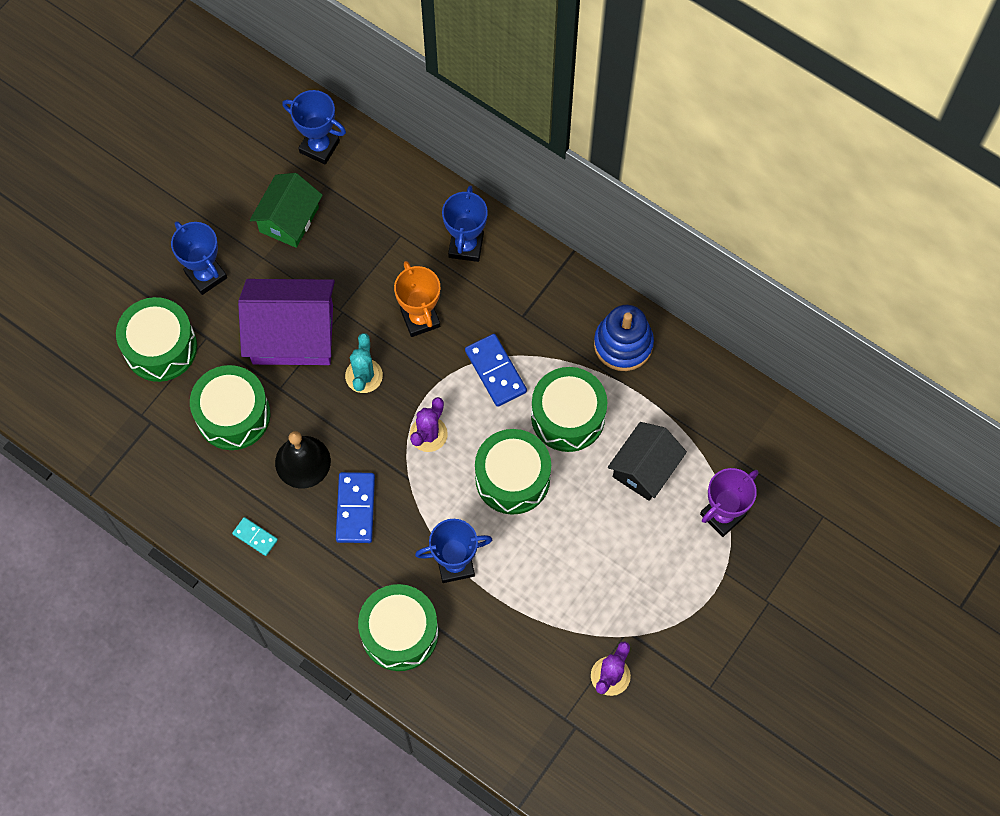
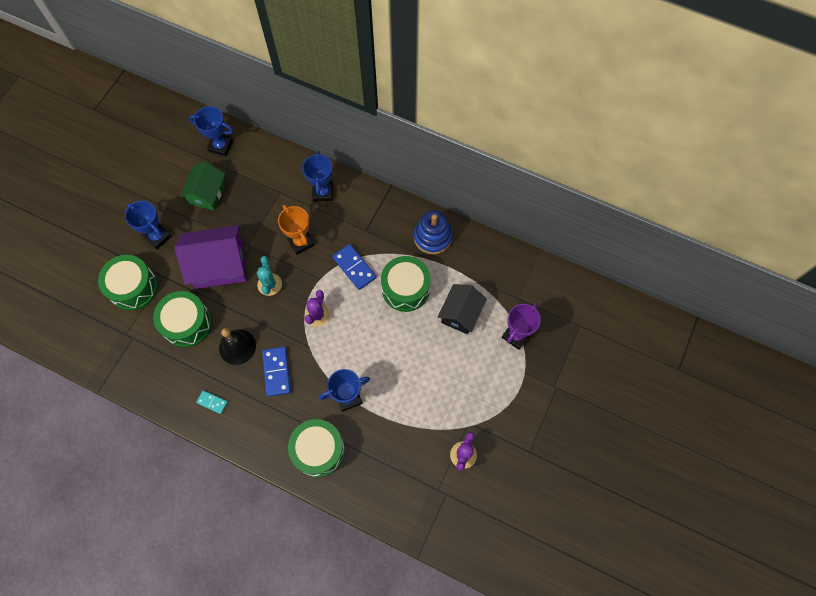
camera: 10 degrees left, 0 degrees up
(512, 478) = (376, 334): green drum -> none

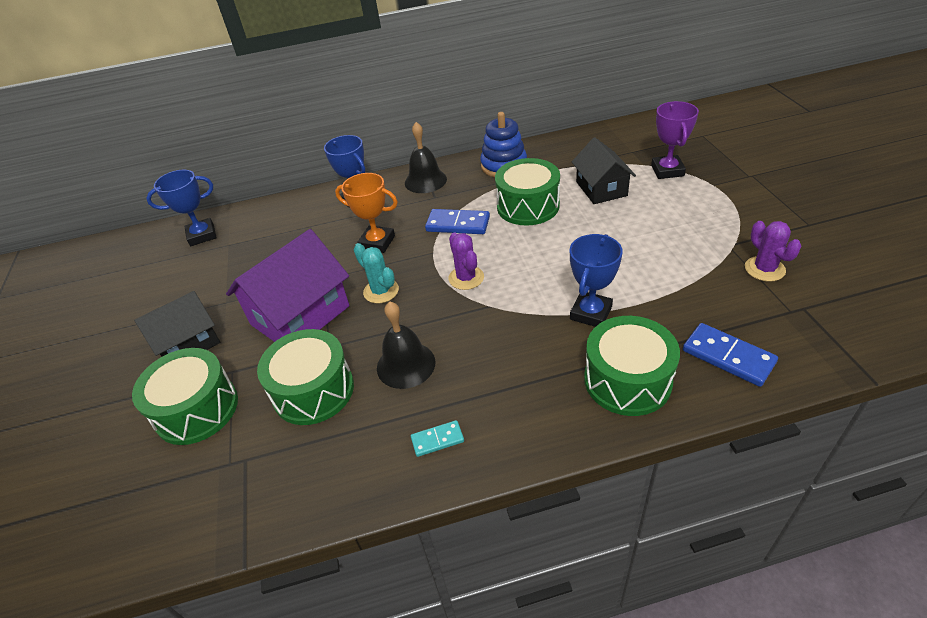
camera: 35 degrees left, 25 degrees down
(158, 237) = (189, 343): blue trophy -> black house
(207, 193) = (222, 274): green house -> none
(277, 372) = (482, 351): blue domino -> blue domino (728, 356)
(375, 209) = (425, 181): none -> black bell

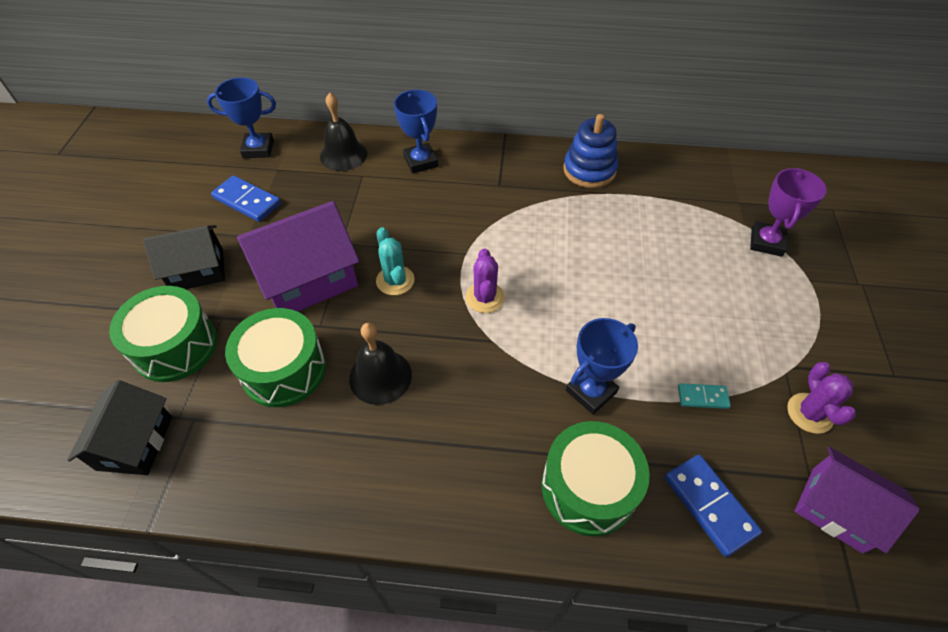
camera: 15 degrees right, 10 degrees up
(377, 242) = (417, 220): orange trophy -> none
(425, 181) = (499, 161): black bell -> black bell (343, 155)
(437, 440) = (371, 474): turquoise domino -> turquoise domino (702, 397)
(458, 224) = (507, 228): blue domino -> blue domino (247, 201)
(528, 206) = (590, 232): green drum -> none
(601, 189) = (680, 239): black house -> black house (135, 443)
(821, 324) = (836, 509): none -> purple house

